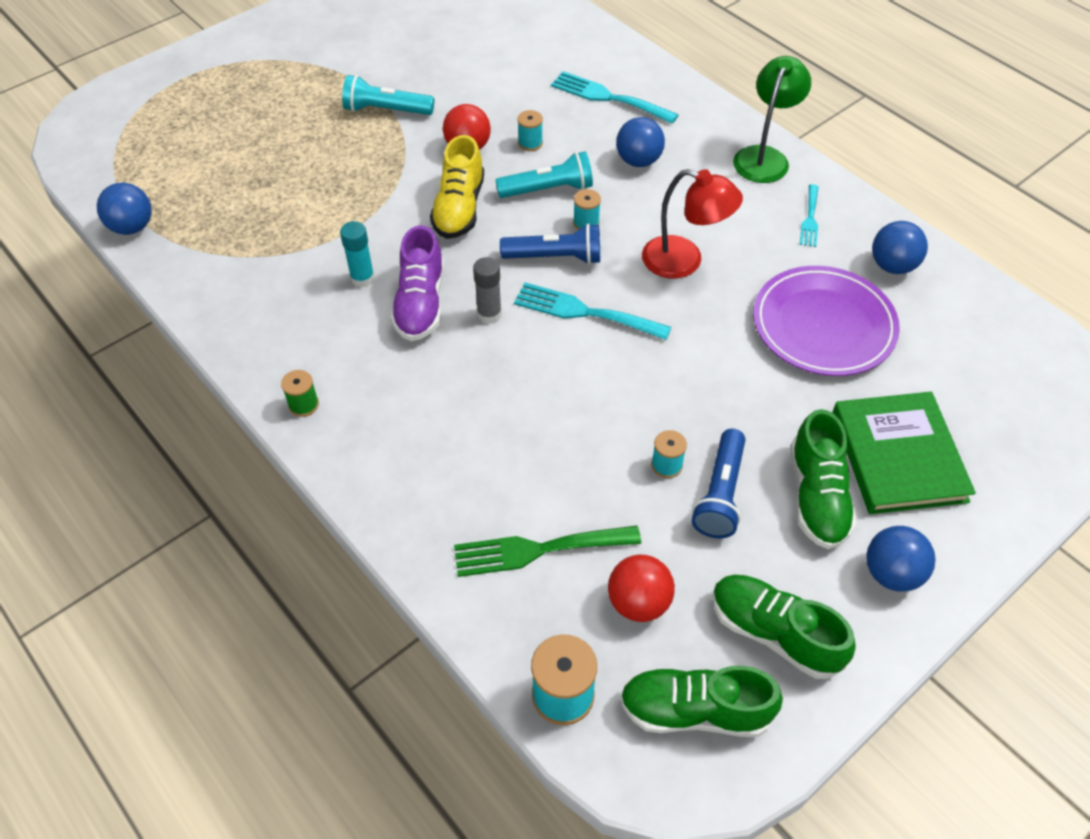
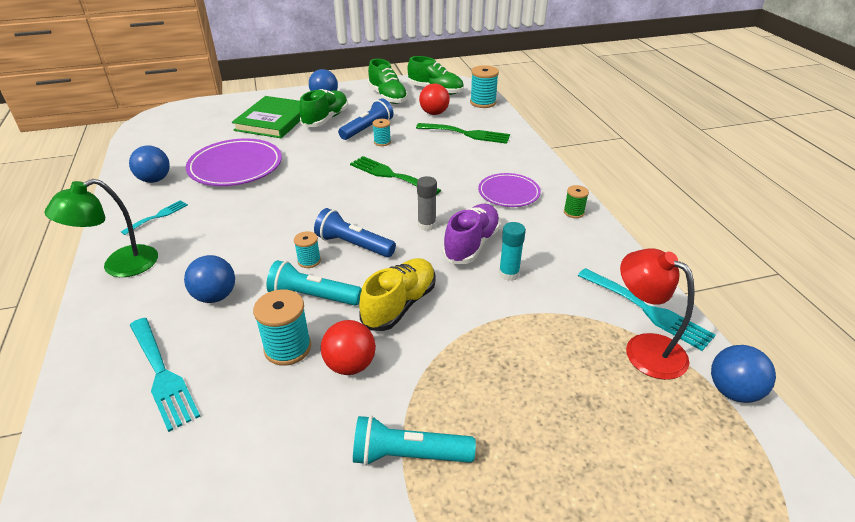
camera: 155 degrees left, 15 degrees down
(386, 110) = (408, 455): turquoise flashlight -> turquoise flashlight turned 150 degrees clockwise
(406, 412) = (508, 193): none -> purple plate
(530, 143) = (288, 348): turquoise spool -> turquoise spool, size x1.72
(584, 312) = (364, 209): turquoise fork -> turquoise fork (648, 310)
(596, 388) = (390, 175): none -> green fork
(684, 261) = (270, 217): red lamp -> red lamp (644, 348)

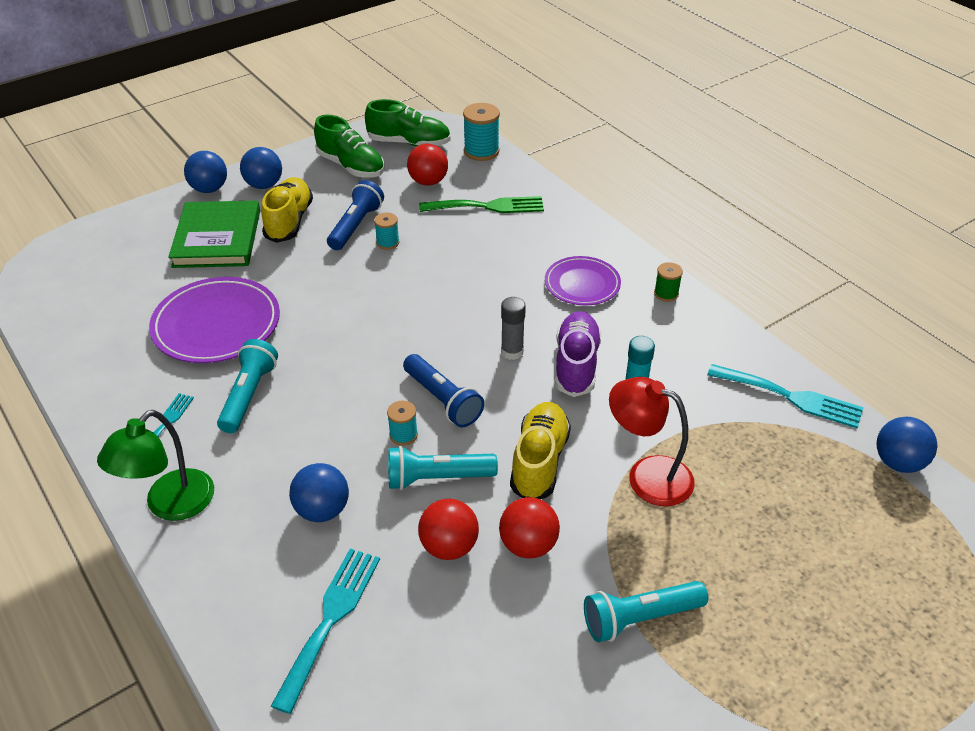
camera: 20 degrees left, 5 degrees up
(155, 180) = (117, 371): blue ball -> blue ball (209, 189)
(162, 375) = (330, 619): turquoise fork -> turquoise fork turned 105 degrees counterclockwise
(223, 211) = (249, 395): none -> turquoise flashlight
(288, 348) = (449, 546): turquoise spool -> red ball
(326, 119) = (289, 221): green shoe -> yellow shoe
(353, 245) = (442, 400): blue flashlight -> blue flashlight turned 135 degrees counterclockwise
(390, 175) = (428, 291): green fork -> none
(644, 348) = (804, 441): red lamp -> red lamp (647, 475)

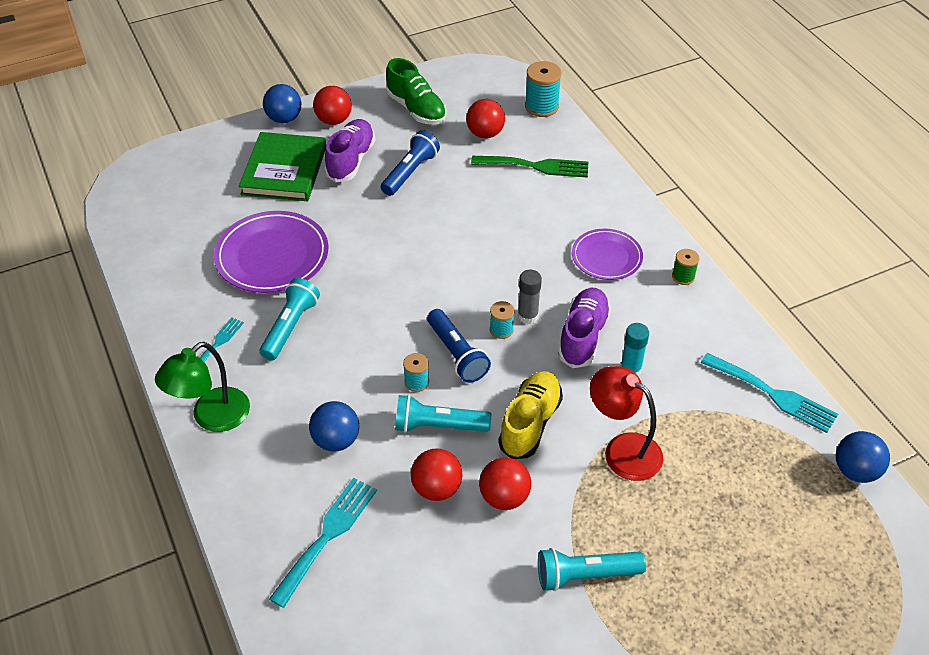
camera: 10 degrees right, 5 degrees up
(264, 185) = (334, 120): blue ball -> red ball
(289, 221) = (351, 160): yellow shoe -> purple shoe
(388, 243) = (436, 193): turquoise spool -> turquoise spool (501, 330)
(409, 143) = (475, 90): green shoe -> none

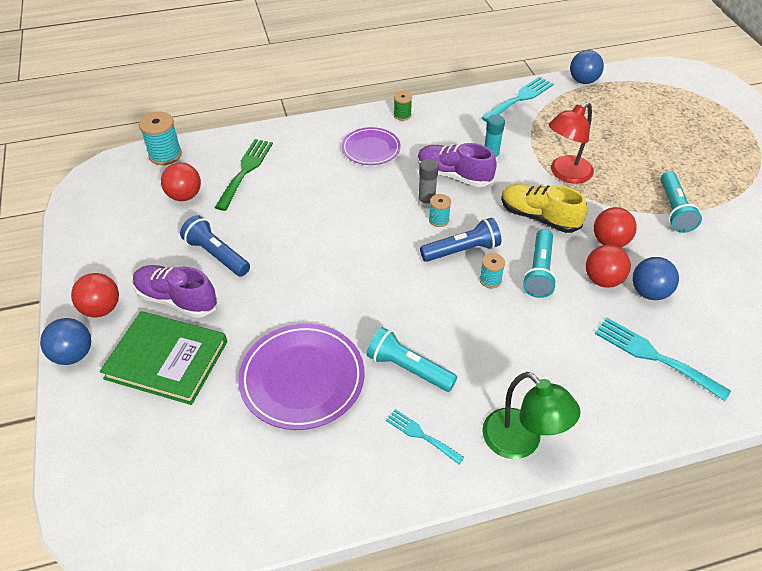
camera: 80 degrees left, 0 degrees up
(336, 440) = (552, 342): blue ball -> blue ball (649, 292)
(416, 109) = (120, 240): green shoe -> none

